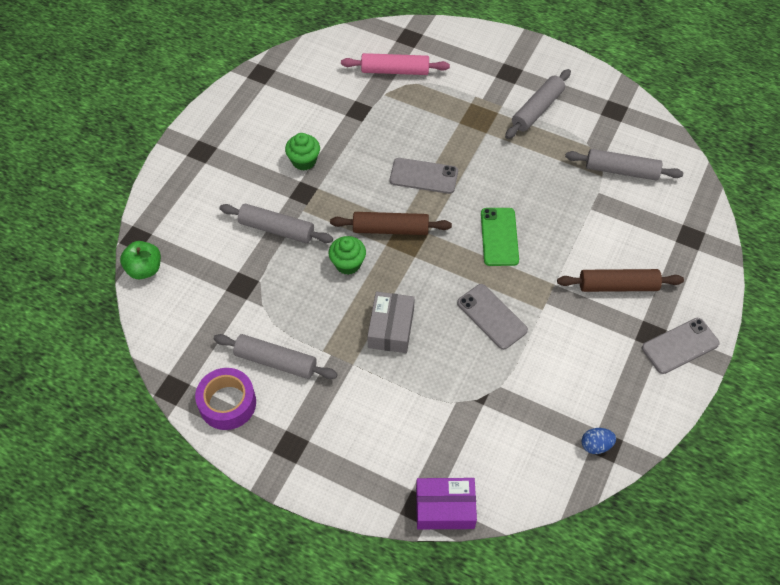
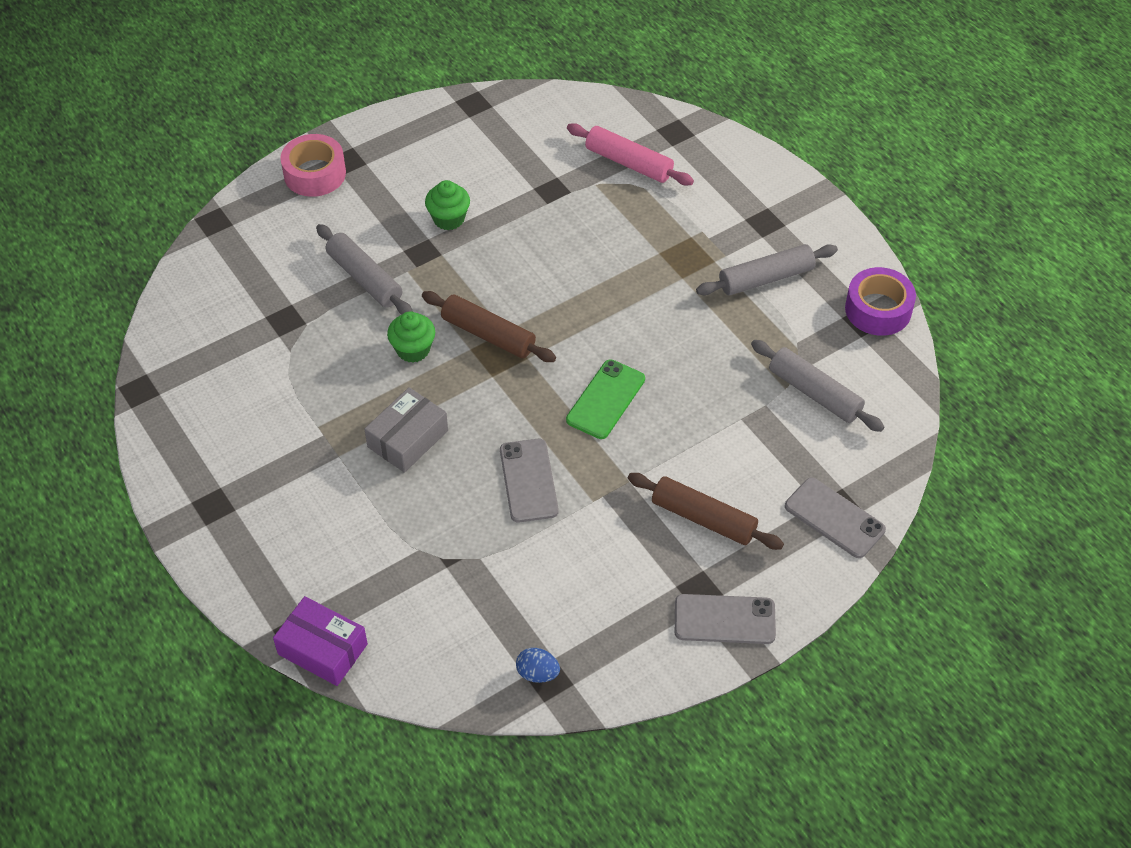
camera: 30 degrees right, 5 degrees down
(144, 269) = (199, 257): green apple -> none
(185, 170) = (315, 174): none -> pink tape
(227, 403) = (182, 431): purple tape -> purple tape (878, 310)
(276, 361) = (261, 414): grey rolling pin -> none
(423, 176) = (570, 294): grey phone -> grey phone (834, 518)

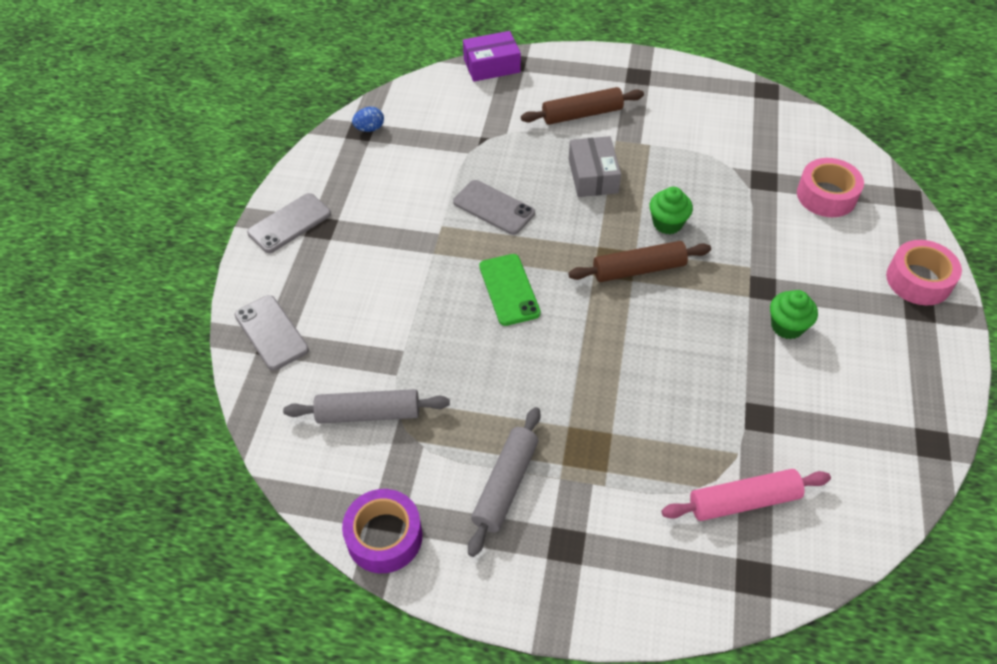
camera: 135 degrees right, 0 degrees up
(264, 270) = (826, 195): none -> pink tape
(364, 278) = (766, 240): grey rolling pin -> none
(703, 518) = (361, 267): brown rolling pin -> brown rolling pin (582, 114)
(834, 518) = (271, 332): grey phone -> grey phone turned 60 degrees clockwise

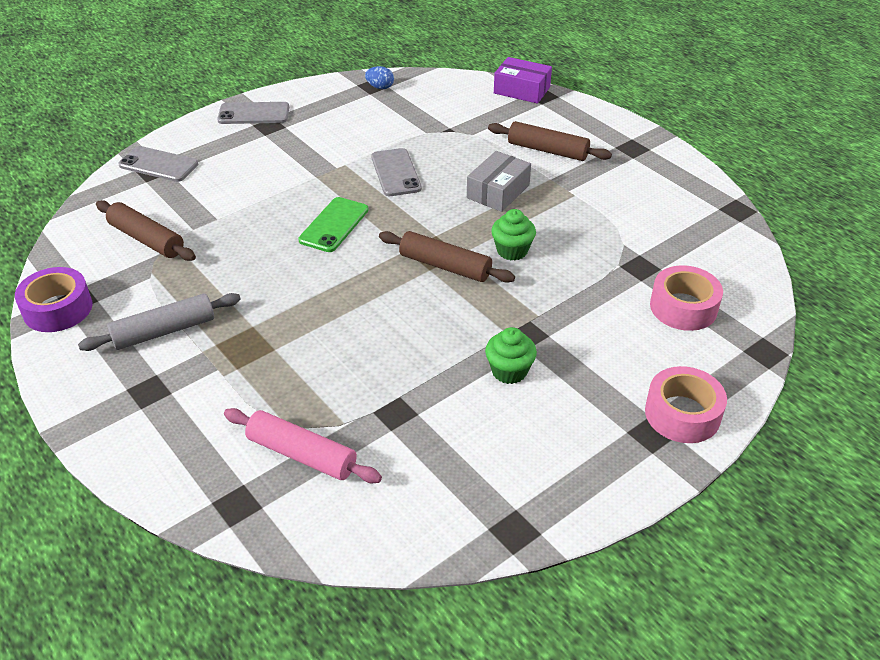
camera: 40 degrees right, 10 degrees down
(271, 332) = (158, 165): grey phone -> grey phone turned 75 degrees counterclockwise
(368, 413) = (147, 239): grey rolling pin -> brown rolling pin

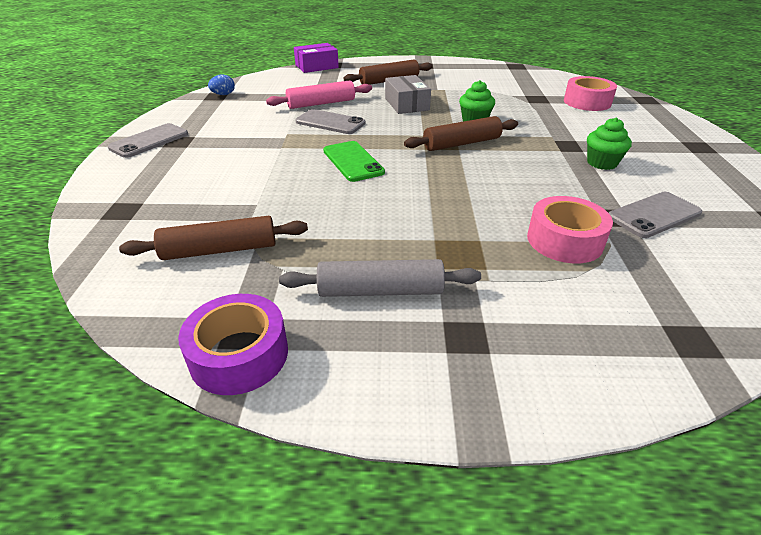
camera: 50 degrees left, 5 degrees down
(158, 165) = (120, 203): grey phone -> grey phone (654, 215)
(164, 331) = (380, 291): grey rolling pin -> grey rolling pin turned 75 degrees clockwise
(302, 454) = (639, 277): pink rolling pin -> pink rolling pin (321, 103)
(682, 414) = (686, 133): pink tape -> pink tape (564, 240)

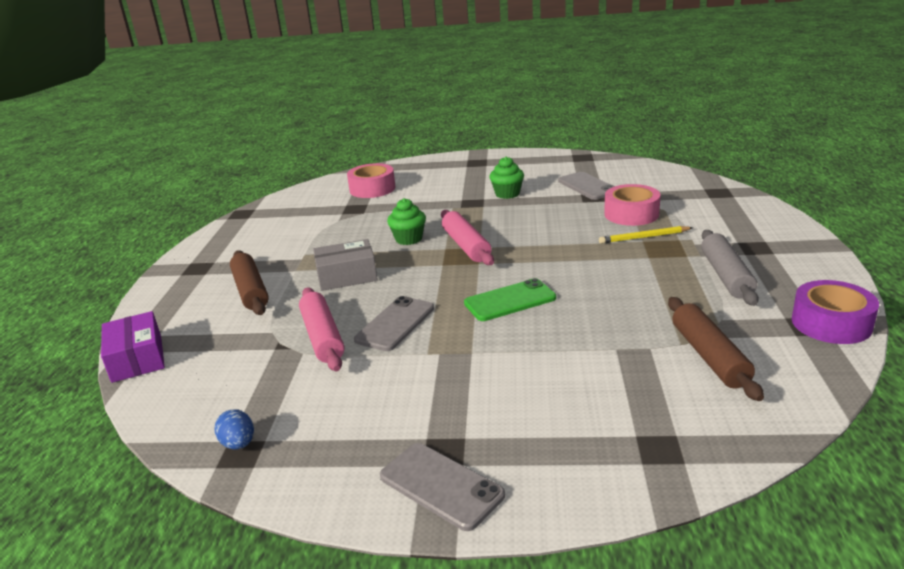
camera: 85 degrees left, 10 degrees down
(461, 143) = (466, 246): brown rolling pin -> pink rolling pin
(491, 242) = (644, 237): none -> yellow pencil

